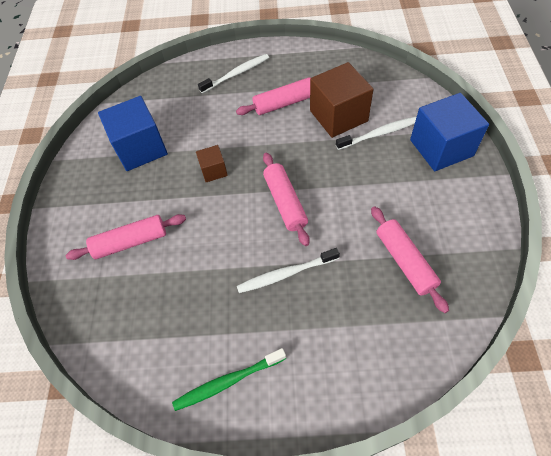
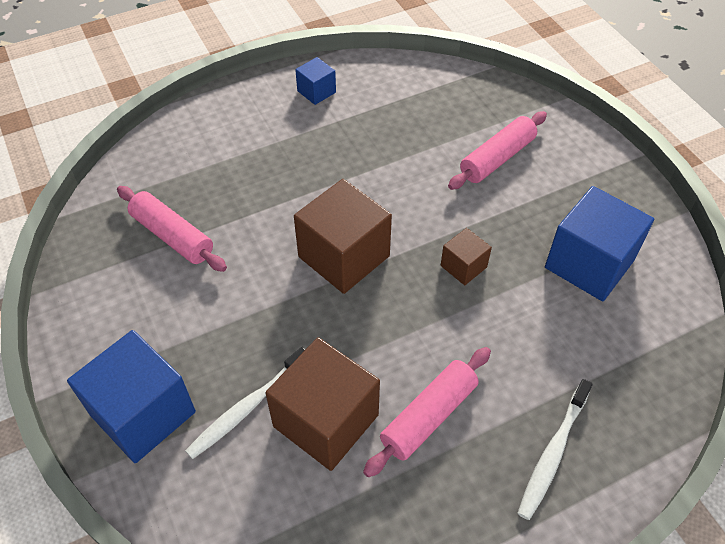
camera: 150 degrees right, 5 degrees down
(228, 381) = (316, 92): green toothbrush -> blue cube
(285, 202) = (344, 256): pink rolling pin -> brown cube
(286, 274) = (304, 183): white toothbrush -> none

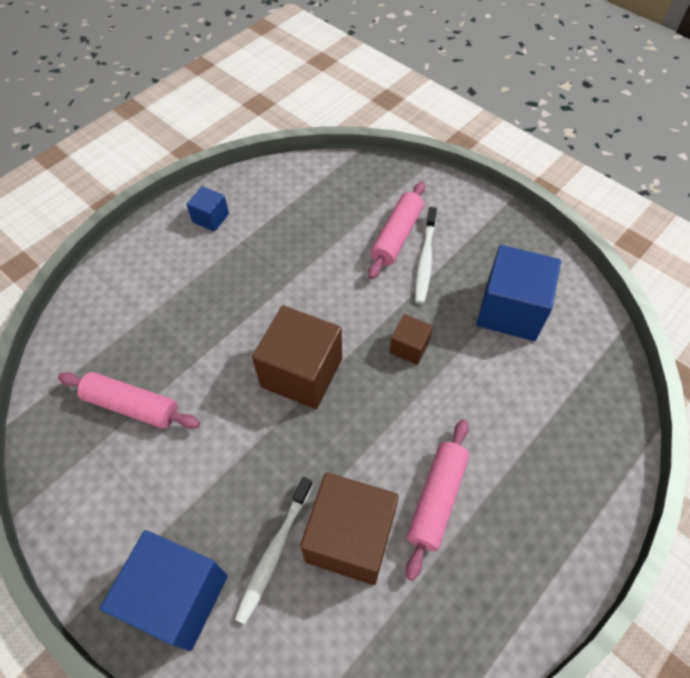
camera: 20 degrees left, 5 degrees up
(553, 453) = (550, 494): white toothbrush -> white toothbrush (425, 260)

